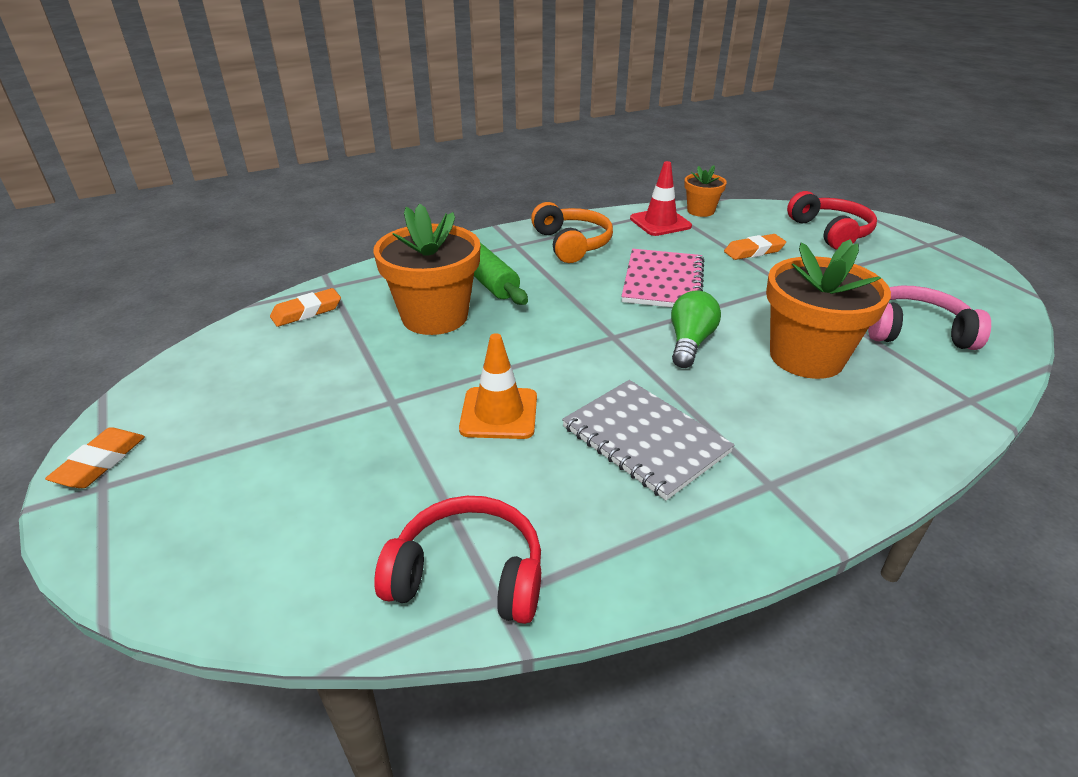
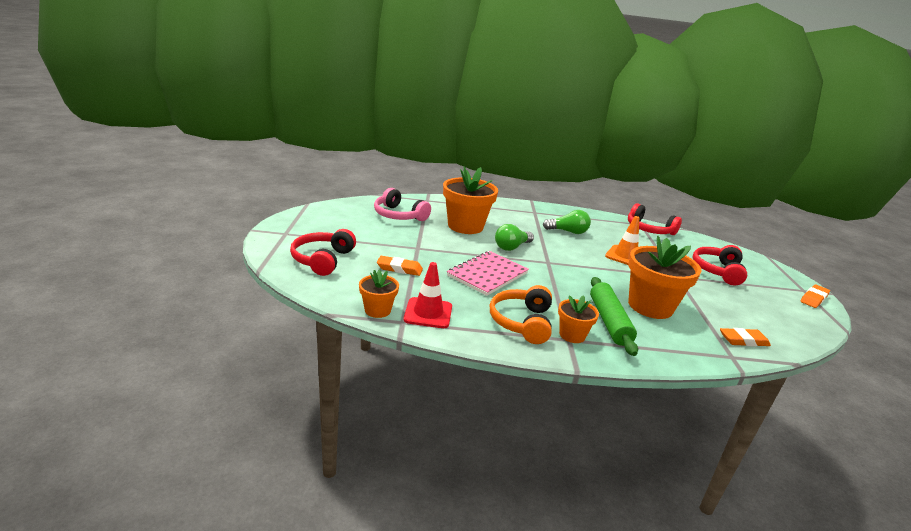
camera: 155 degrees left, 10 degrees down
(299, 460) = (717, 271): none -> red headphones
(515, 249) = (572, 335): none -> orange flower pot
(645, 440) = (568, 232): grey notebook -> green light bulb

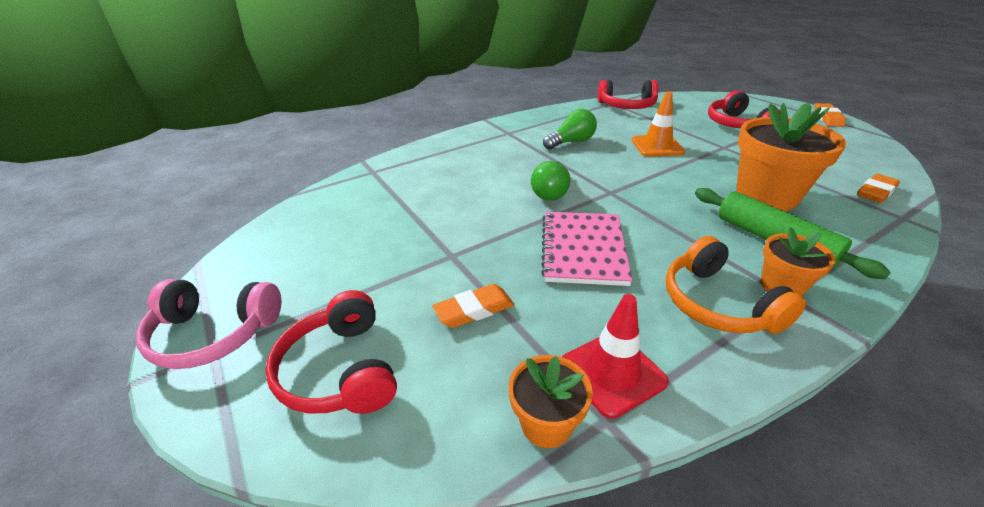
camera: 30 degrees left, 10 degrees up
(399, 215) = (364, 214): pink headphones -> pink headphones (214, 334)
(465, 226) = (465, 188): orange flower pot -> none

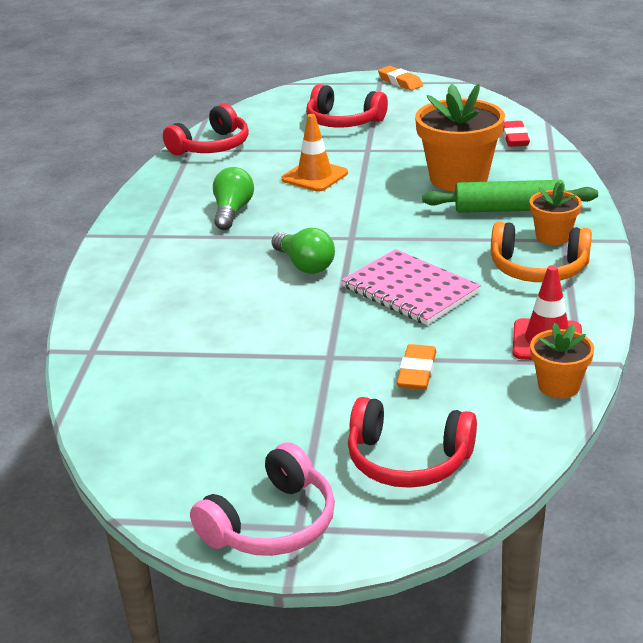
camera: 50 degrees left, 5 degrees down
(875, 192) = (514, 138): orange eraser -> red eraser

